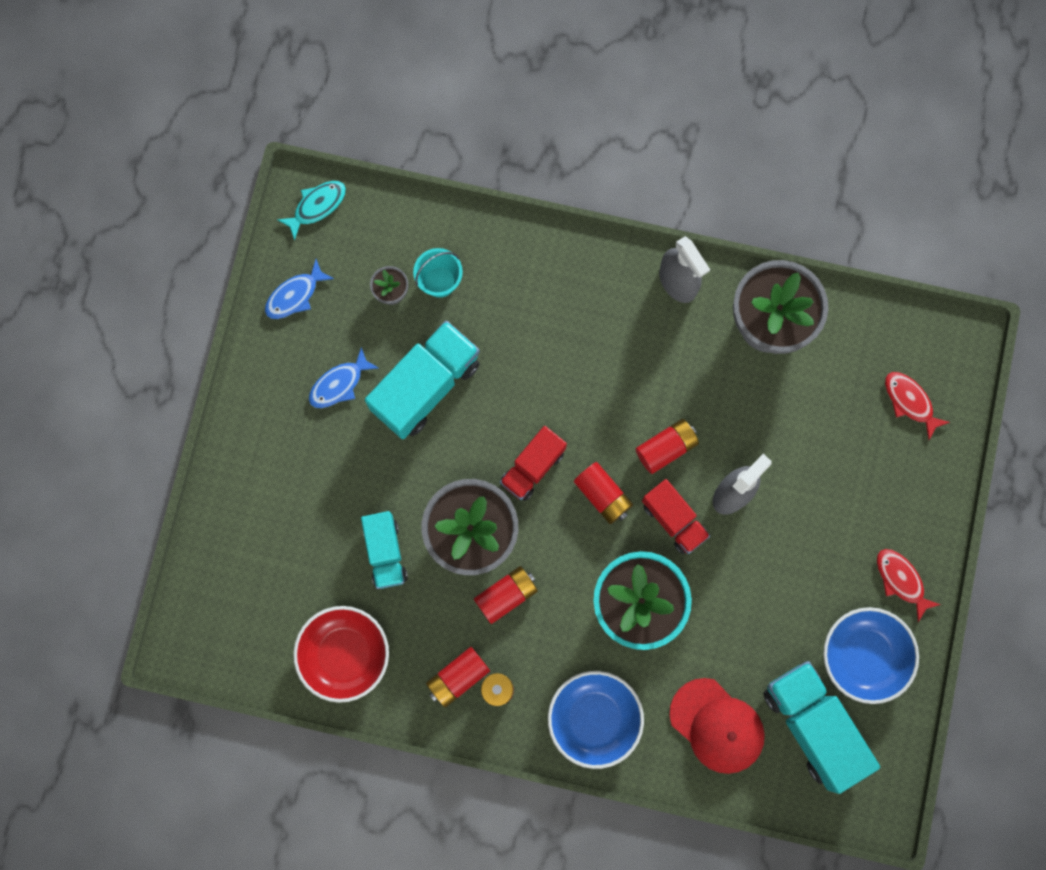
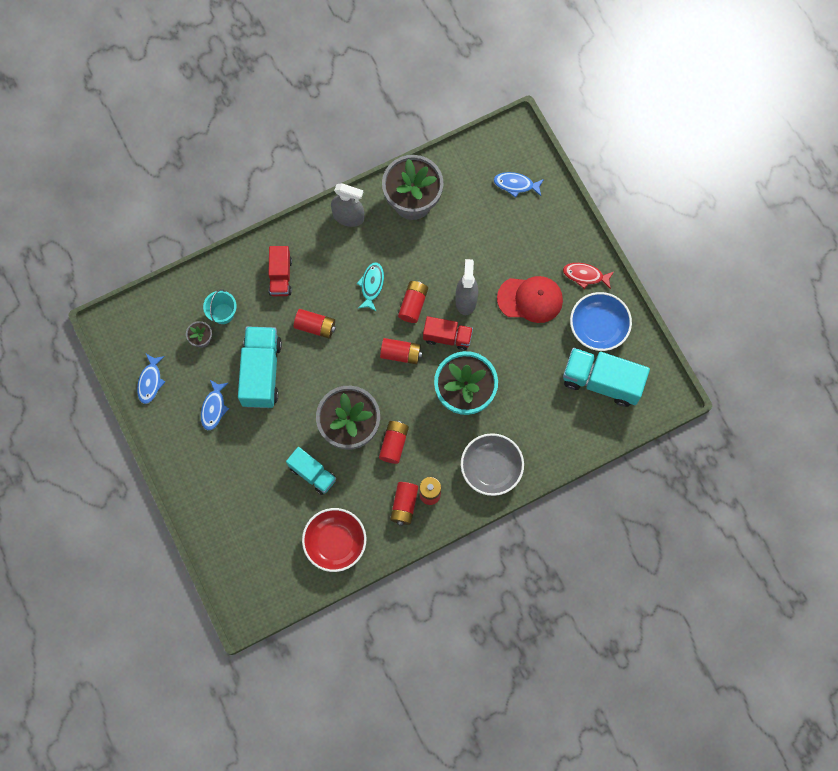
camera: 40 degrees left, 5 degrees down
(317, 206) = (123, 326): turquoise fish -> turquoise fish (371, 285)
(531, 382) = (315, 326): none -> red battery
(532, 467) = (352, 369): red truck -> red truck (280, 276)
(594, 719) = (491, 468): blue bowl -> grey bowl
(717, 726) = (555, 421): red cap -> red cap (530, 299)
(910, 402) = (516, 184): red fish -> blue fish

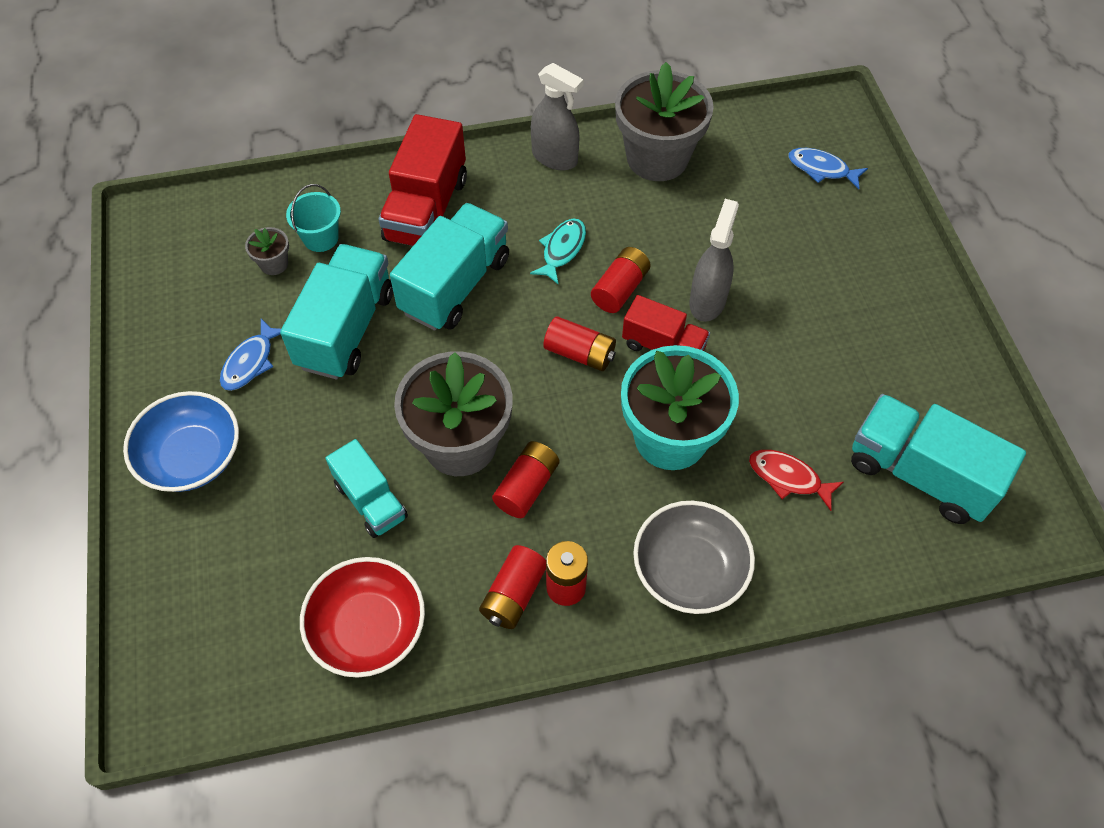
camera: 15 degrees right, 15 degrees down
(150, 381) = (170, 303): blue fish -> none
(280, 276) = (426, 209): red truck -> red truck, size x1.64
(315, 326) = (455, 285): red battery -> turquoise truck
(530, 299) = (814, 323): red cap -> none
(585, 275) = (913, 309): red fish -> red fish (788, 478)
(598, 327) = (925, 388): blue bowl -> blue bowl (192, 457)

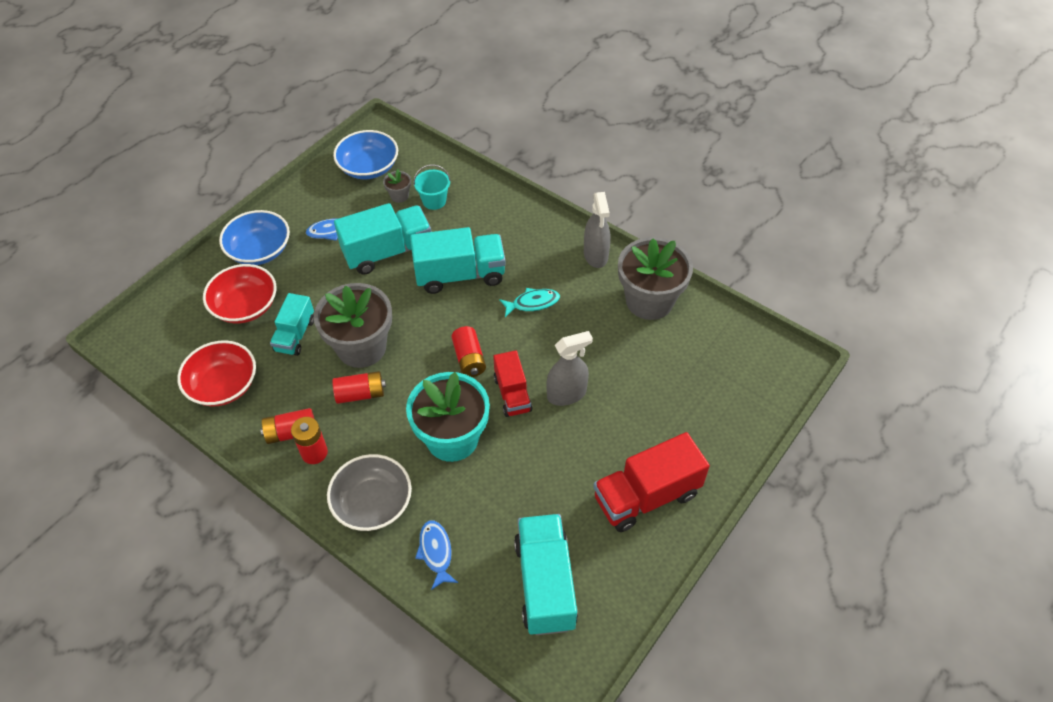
camera: 50 degrees right, 5 degrees down
(193, 264) = (368, 167): none -> blue bowl
(266, 527) = (245, 306): none -> red bowl
(426, 209) = (498, 228): red truck -> red truck (646, 496)
(620, 289) = (532, 347): red battery -> none
(788, 478) = (478, 514): red fish -> none
(821, 169) = (735, 386): blue fish -> blue fish (436, 552)

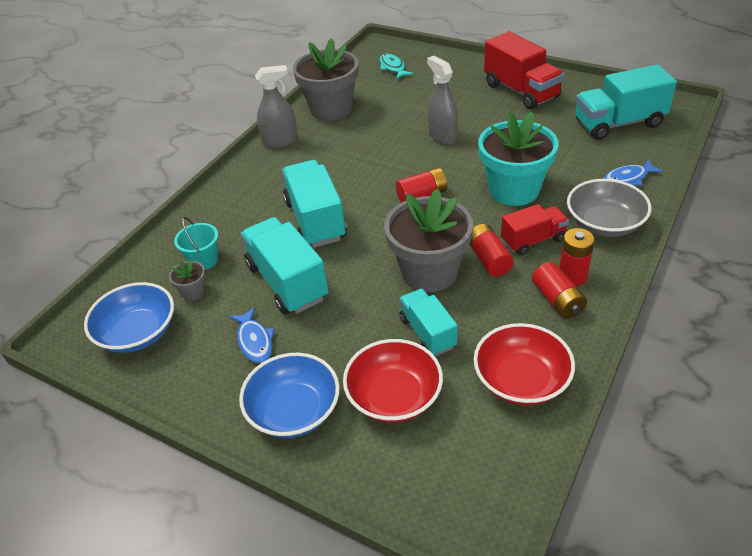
camera: 95 degrees left, 10 degrees down
(295, 335) = (427, 333): turquoise truck -> turquoise truck turned 120 degrees counterclockwise
(512, 394) = (453, 164): red truck -> red truck (533, 240)
(533, 303) = (345, 168): turquoise fish -> turquoise fish (393, 67)

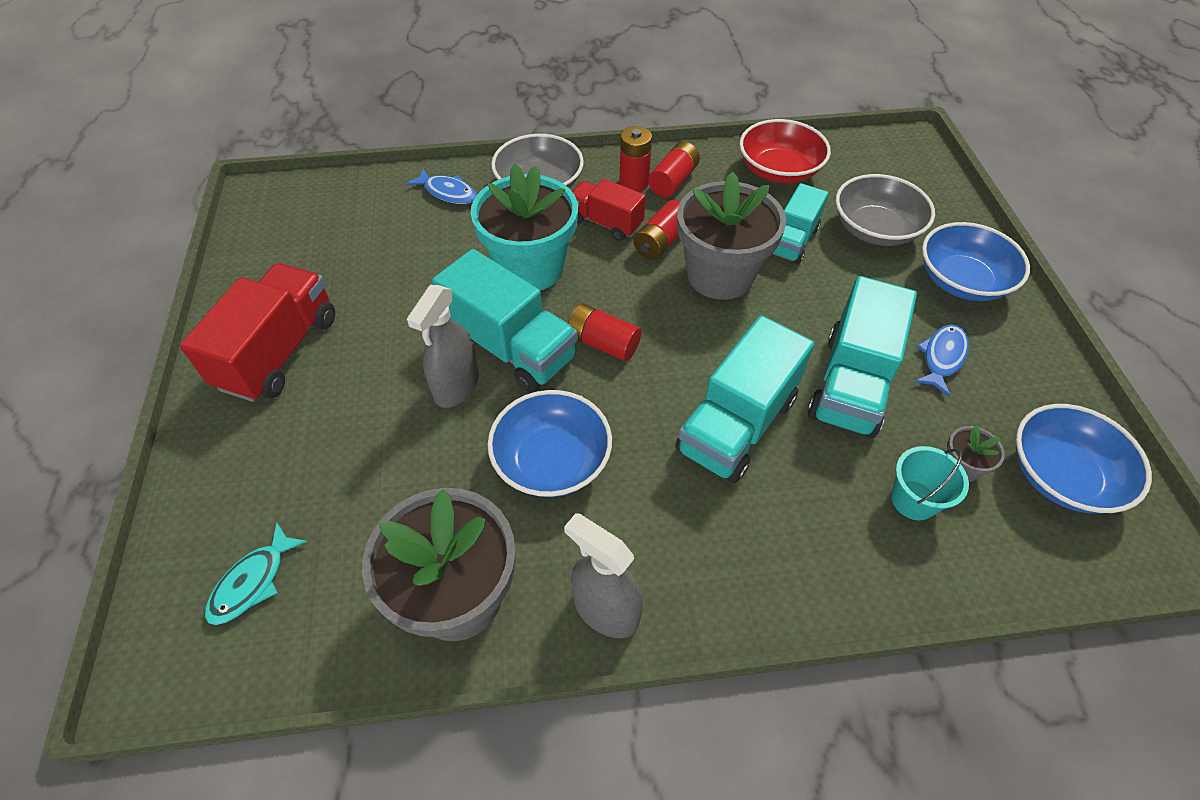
camera: 130 degrees left, 10 degrees up
(365, 151) = (552, 460): none -> blue bowl
(394, 396) = (875, 229): red bowl -> grey bowl
(618, 123) = (330, 230): turquoise truck -> turquoise truck (511, 347)

